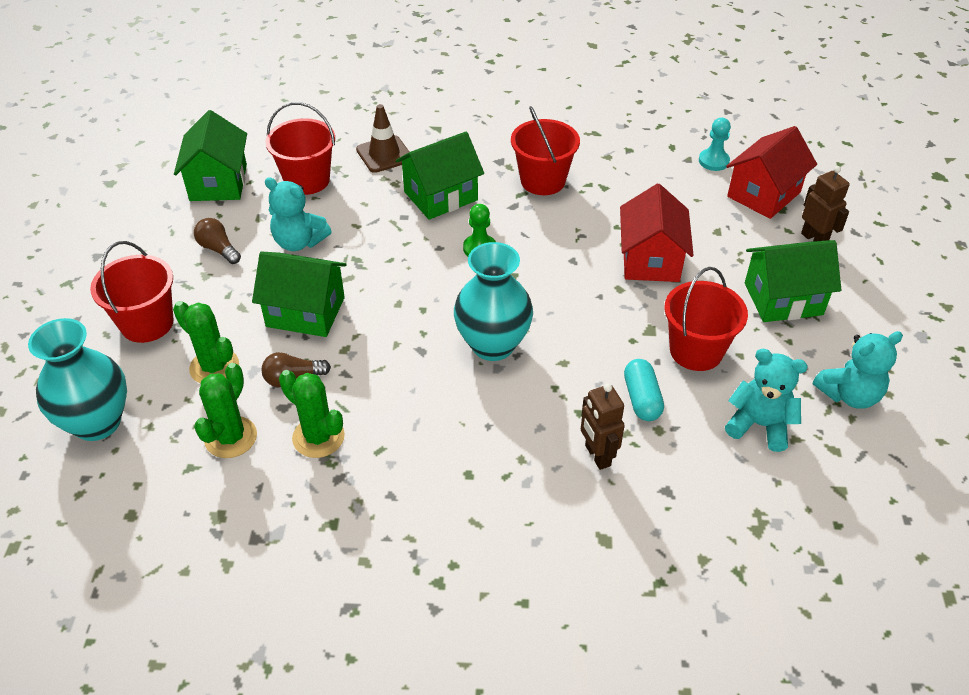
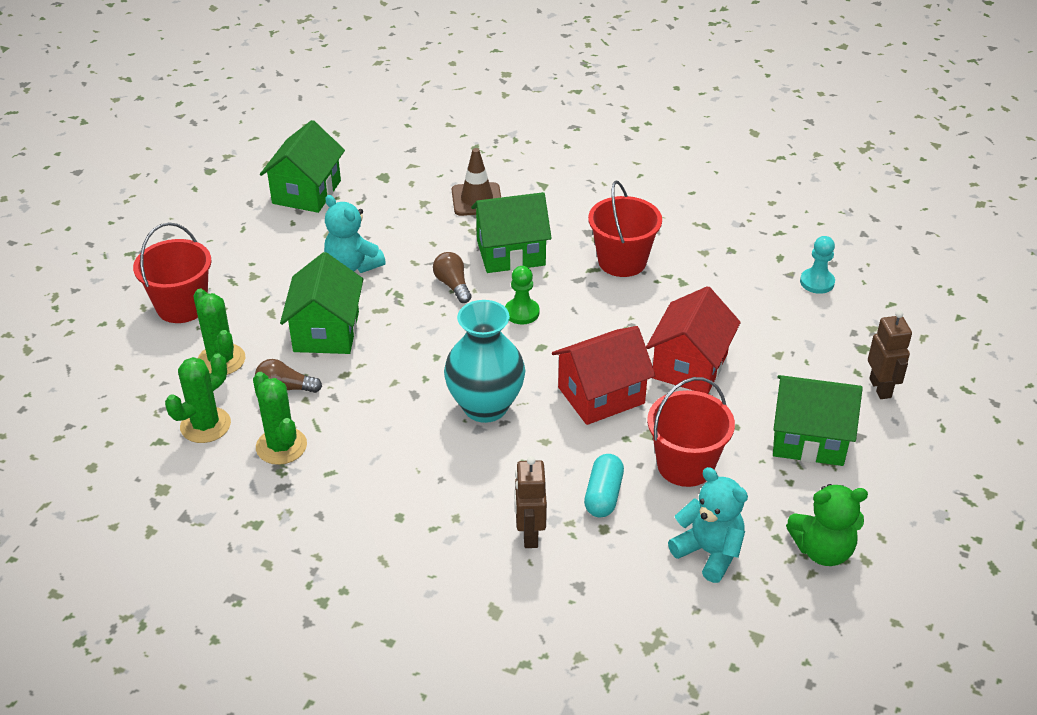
camera: 20 degrees right, 5 degrees down
(97, 422) = (100, 381): turquoise vase -> none
(218, 249) = (276, 254): brown light bulb -> brown light bulb (453, 285)
(305, 312) = (326, 331): green house -> green house turned 60 degrees clockwise
(307, 180) = (390, 208): red bucket -> none
(764, 194) = (852, 329): red house -> red house (601, 395)
(849, 395) = (822, 550): turquoise teddy bear -> green teddy bear

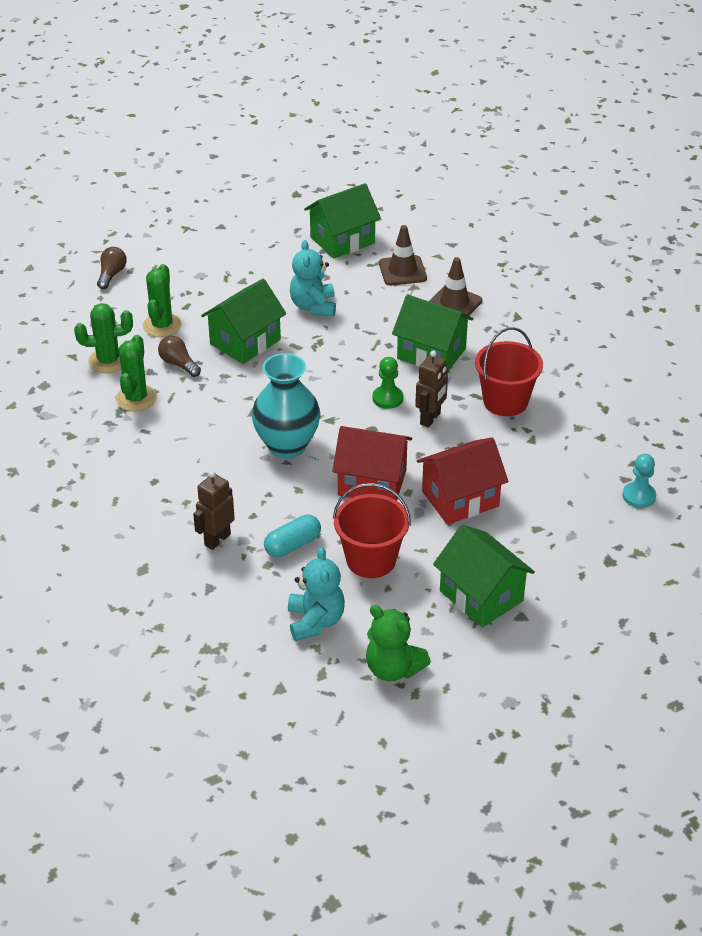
camera: 40 degrees right, 0 degrees up
(182, 306) = (177, 278): red bucket -> none
(396, 193) = (402, 271): none -> brown traffic cone
(453, 285) = (363, 355): brown light bulb -> brown light bulb (111, 275)
(880, 388) = (584, 595): brown robot -> brown robot (430, 419)

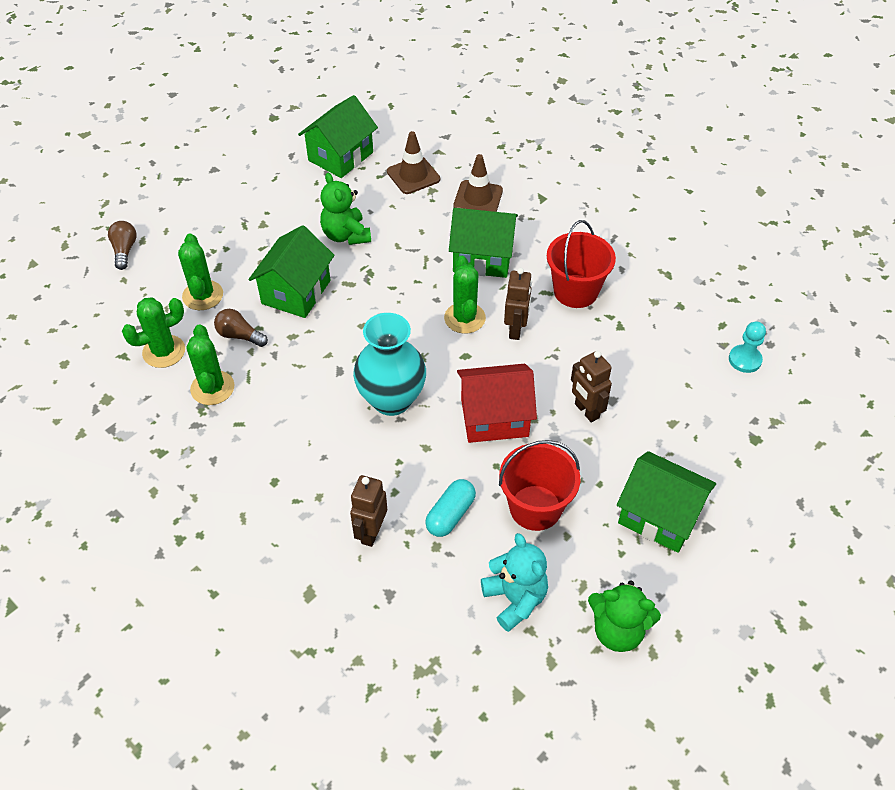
camera: 20 degrees left, 10 degrees up
(313, 306) = (346, 235): turquoise teddy bear -> green teddy bear
(387, 398) = (464, 318): green pawn -> green cactus
(460, 499) = (586, 411): red house -> brown robot

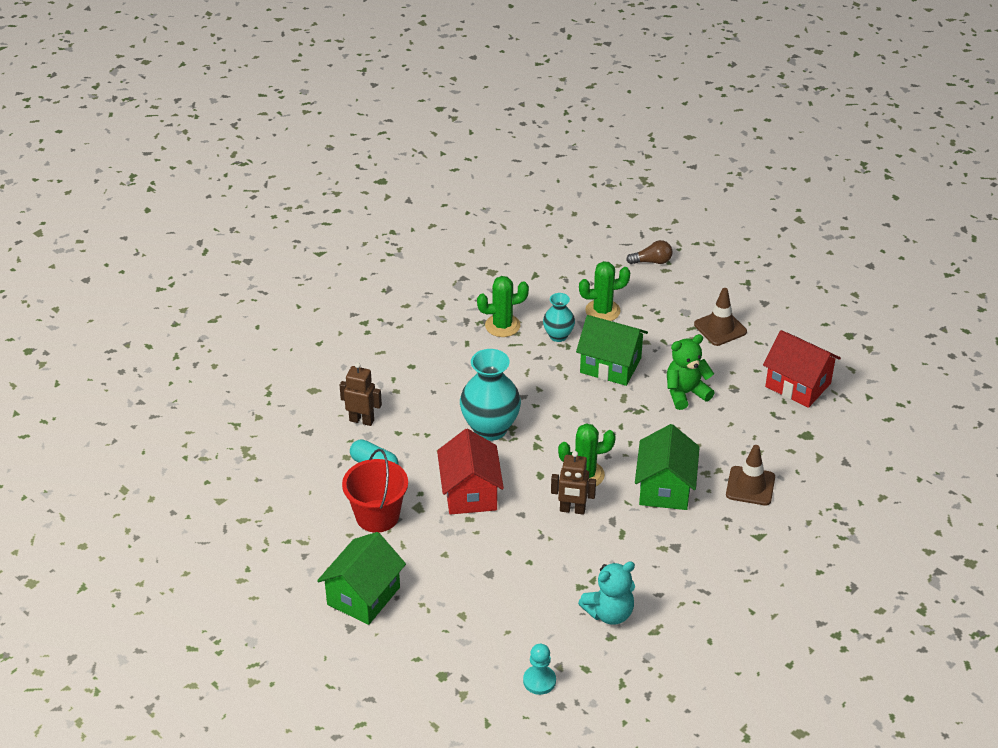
camera: 90 degrees right, 10 degrees down
(164, 351) = (540, 296): green cactus -> none
(239, 336) = (558, 336): brown light bulb -> turquoise vase
(340, 156) = (798, 385): green house -> red house
(413, 175) = (777, 438): brown traffic cone -> brown traffic cone (720, 328)
(515, 599) = (296, 501): turquoise teddy bear -> turquoise teddy bear (609, 613)
(575, 291) = (624, 556): red bucket -> none
(586, 411) = (476, 554): brown robot -> none
(617, 630) = (262, 560): green teddy bear -> none

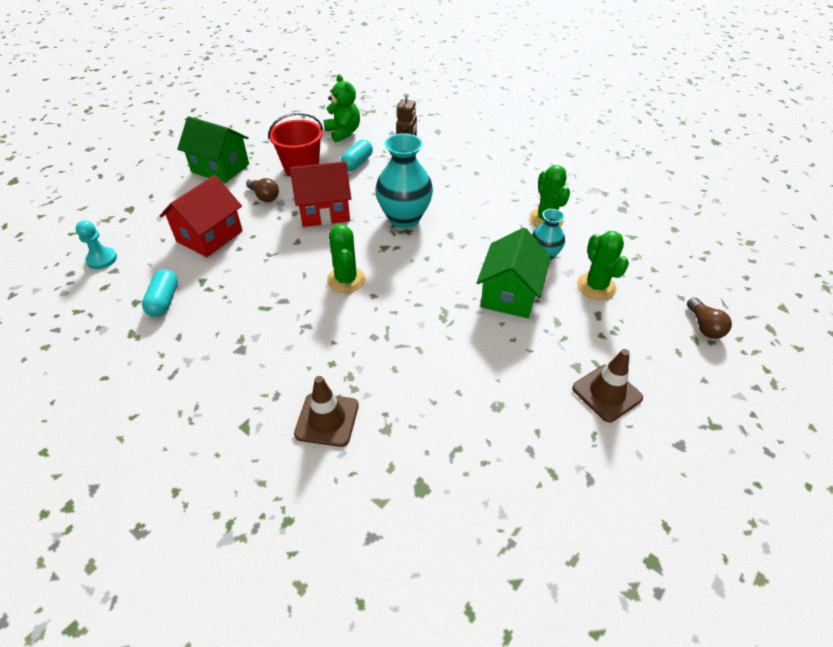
camera: 85 degrees right, 5 degrees up
(433, 547) = (264, 196): none -> brown light bulb
(572, 510) = (299, 272): brown robot -> none
(609, 613) = (164, 301): turquoise teddy bear -> turquoise capsule
(665, 488) = (326, 340): green house -> none
(685, 393) = (478, 358): green teddy bear -> green teddy bear (343, 132)
(798, 385) = (519, 481): red house -> red house (210, 236)

